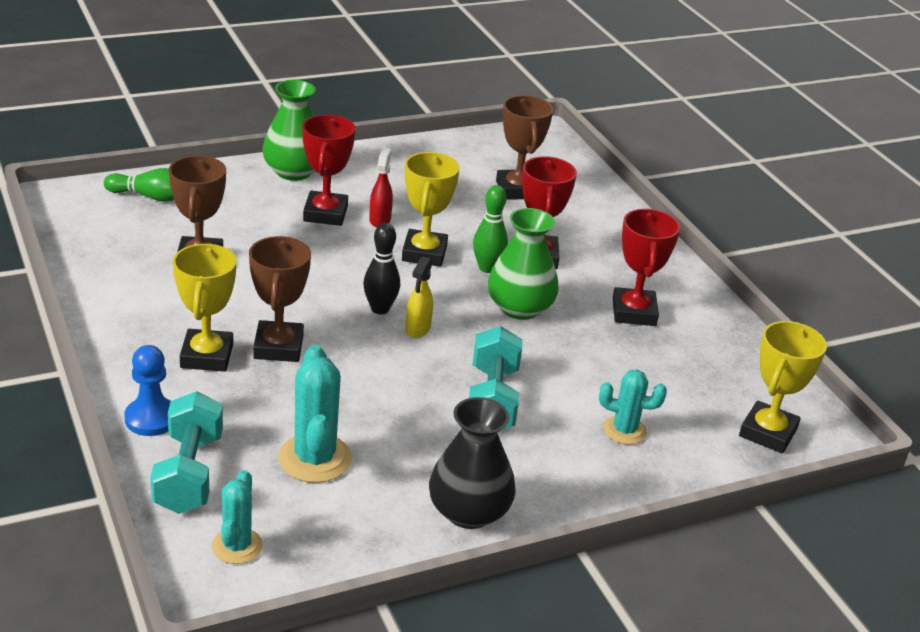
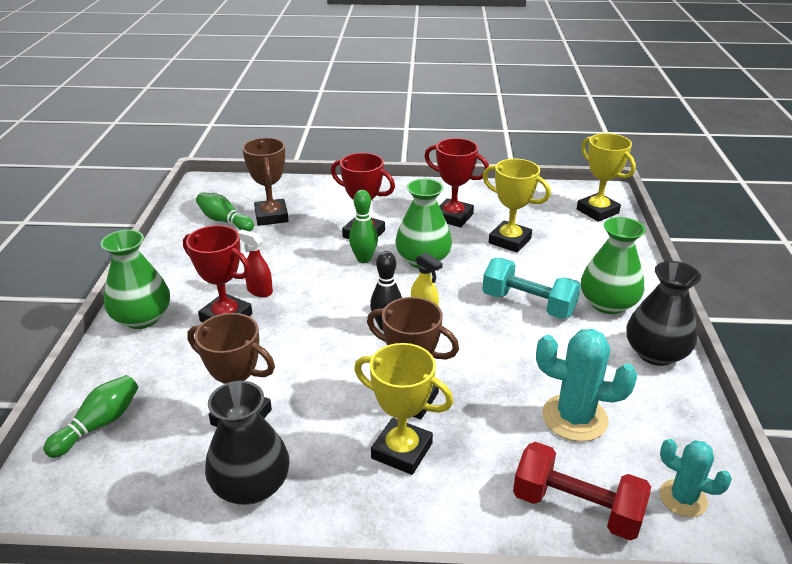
camera: 60 degrees left, 0 degrees up
(126, 287) = (251, 485): none -> black vase
(151, 418) = (484, 517): blue pawn -> none
(189, 473) = (576, 508): turquoise dumbbell -> red dumbbell
(424, 253) = (324, 282): yellow trophy -> yellow trophy (509, 241)
(482, 165) = (224, 221): none -> green bowling pin
(517, 190) = (271, 216): brown trophy -> brown trophy turned 60 degrees clockwise
(543, 463) = (608, 304): none -> green vase
(624, 430) = (580, 260): turquoise cactus -> none

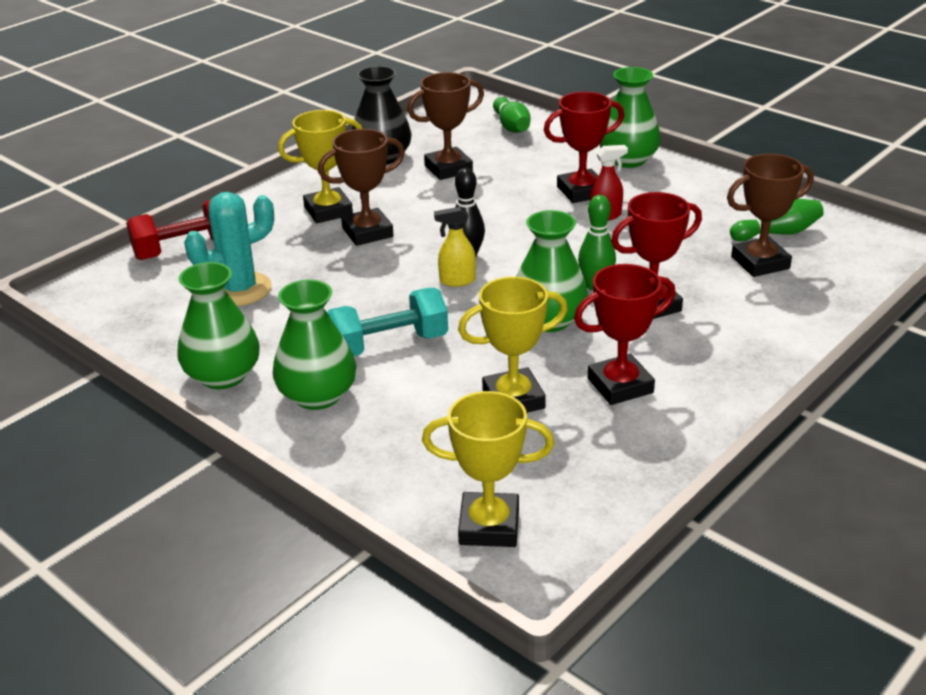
camera: 130 degrees right, 0 degrees up
(271, 216) = (760, 263): brown trophy -> brown trophy turned 45 degrees counterclockwise
(655, 353) = (223, 376): black vase -> green vase
(683, 498) = (119, 291): turquoise cactus -> none

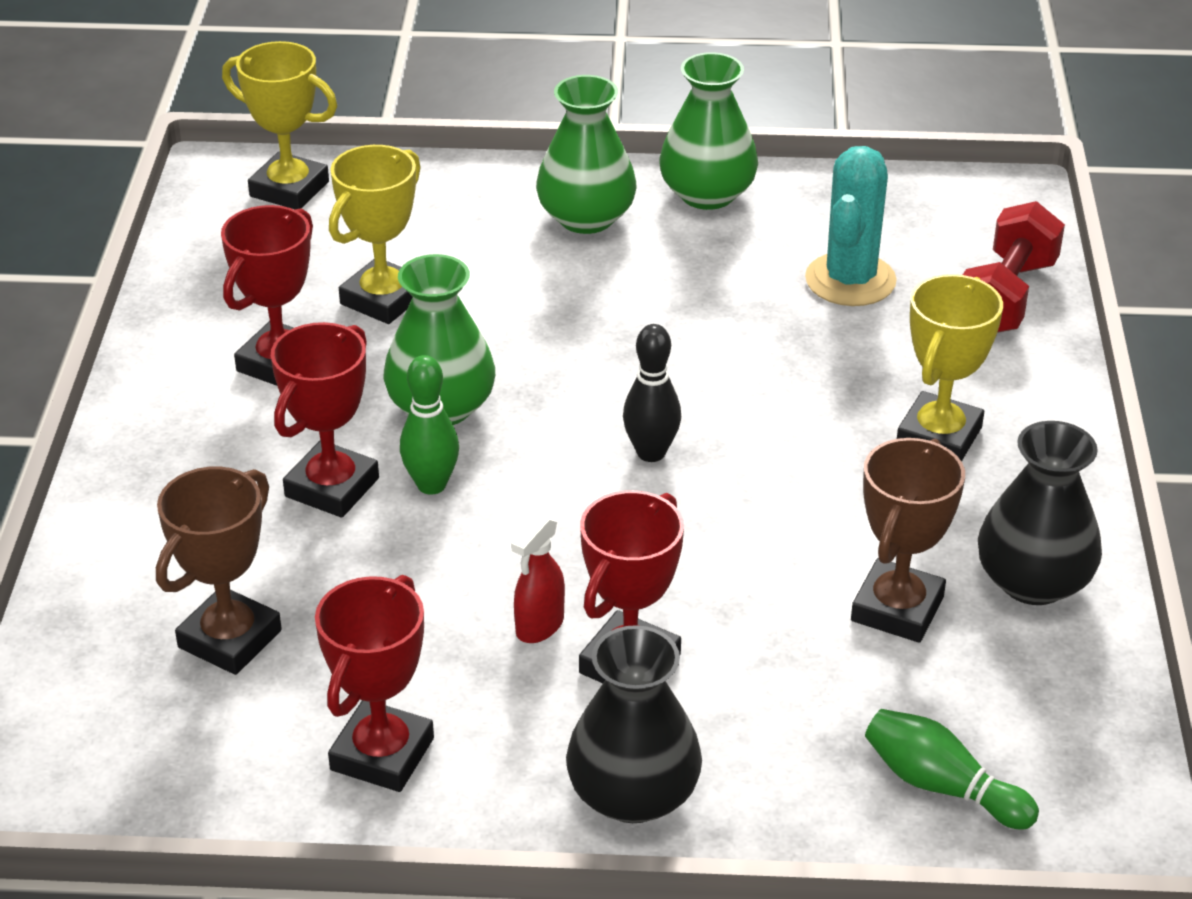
camera: 140 degrees right, 5 degrees up
(367, 232) = (832, 427): brown trophy -> none
(388, 344) = (588, 296): turquoise dumbbell -> none
(457, 281) = (616, 409): yellow spray bottle -> none
(489, 526) = (289, 189): yellow trophy -> yellow trophy turned 60 degrees clockwise
(628, 160) = (633, 794): green vase -> black vase
(719, 202) = (382, 754): none -> red trophy
(777, 233) = (238, 721): green bowling pin -> none

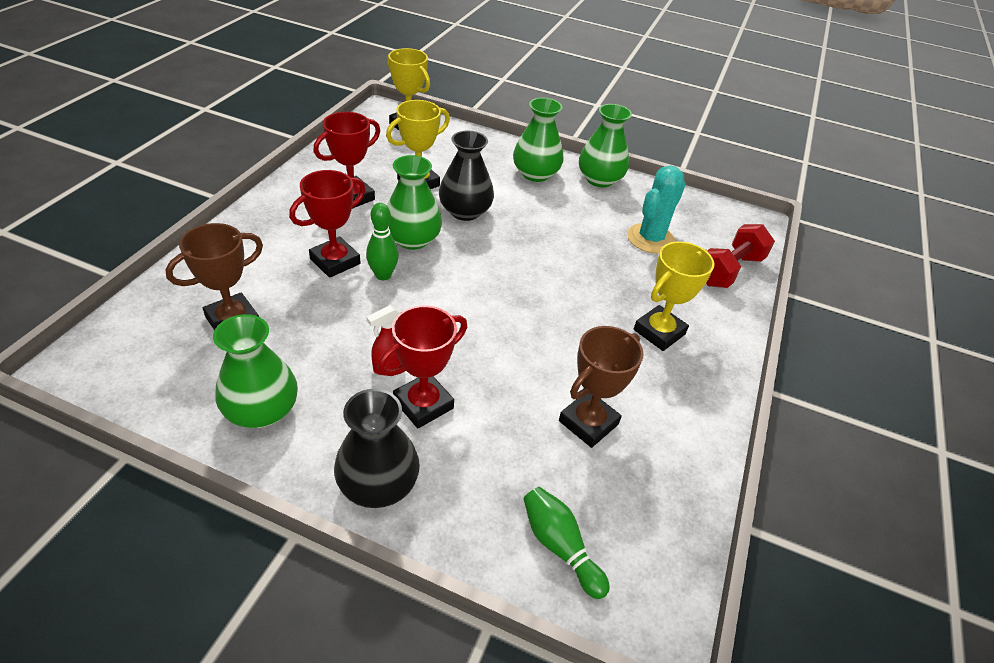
camera: 15 degrees right, 5 degrees up
(382, 754) = (262, 410): red trophy -> green vase
(651, 453) = (502, 293): black bowling pin -> none
(1033, 581) = (675, 433): black vase -> black vase (465, 211)

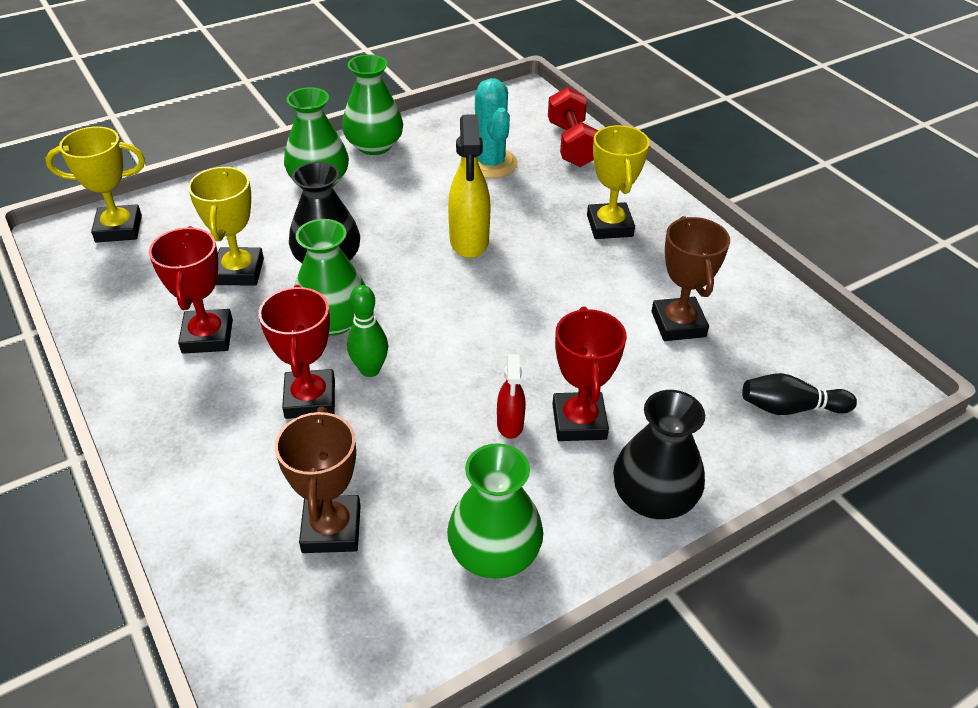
camera: 50 degrees left, 0 degrees up
(554, 265) = (469, 241): none -> yellow spray bottle
(560, 546) = (790, 408): green bowling pin -> black bowling pin

